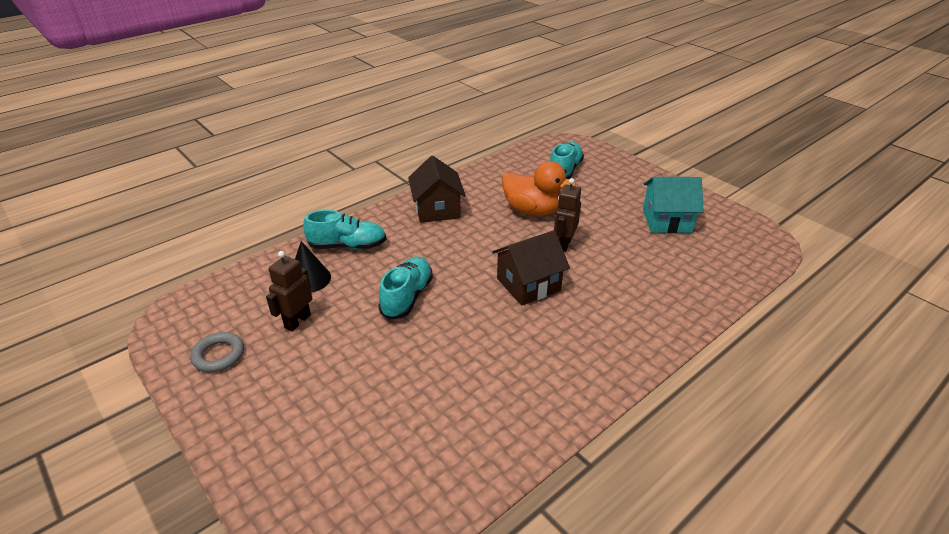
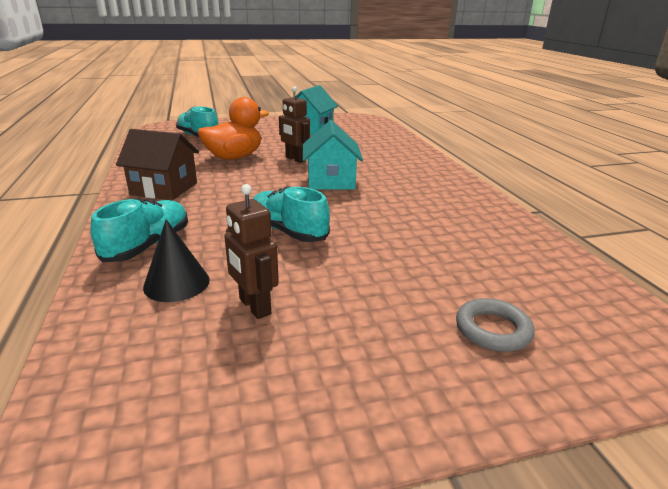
camera: 65 degrees left, 10 degrees down
(218, 355) = (259, 394): grey ring -> grey ring (493, 330)
(528, 284) = (331, 181): brown house -> turquoise house

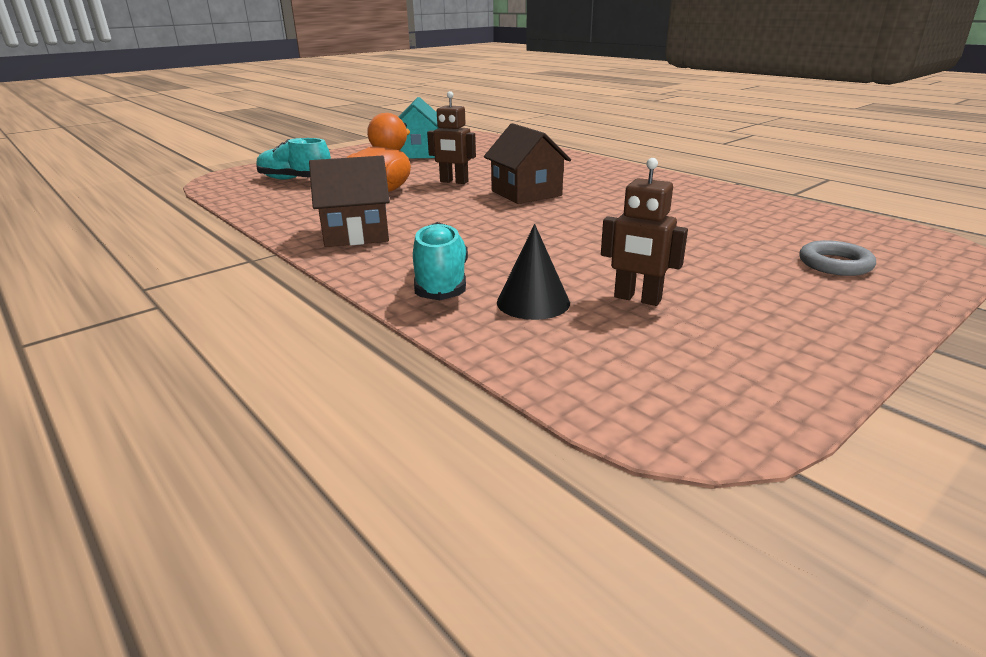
camera: 25 degrees left, 0 degrees up
(287, 231) = (561, 240): turquoise shoe -> none
(331, 181) = (526, 193): turquoise house -> brown house

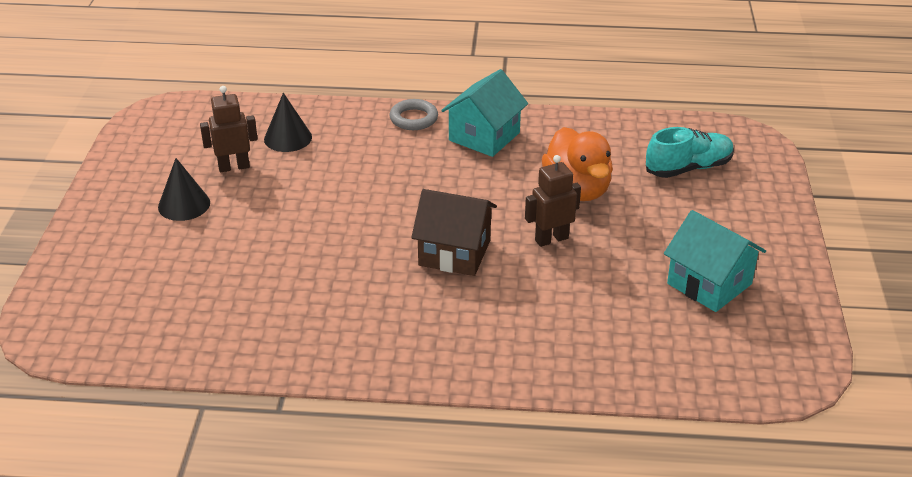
camera: 135 degrees right, 10 degrees up
(356, 234) = (484, 136): brown house -> turquoise house
(441, 283) = (356, 127): turquoise shoe -> none
(734, 286) = (184, 205): none -> black cone
(835, 264) = (126, 263): grey ring -> grey ring (413, 118)

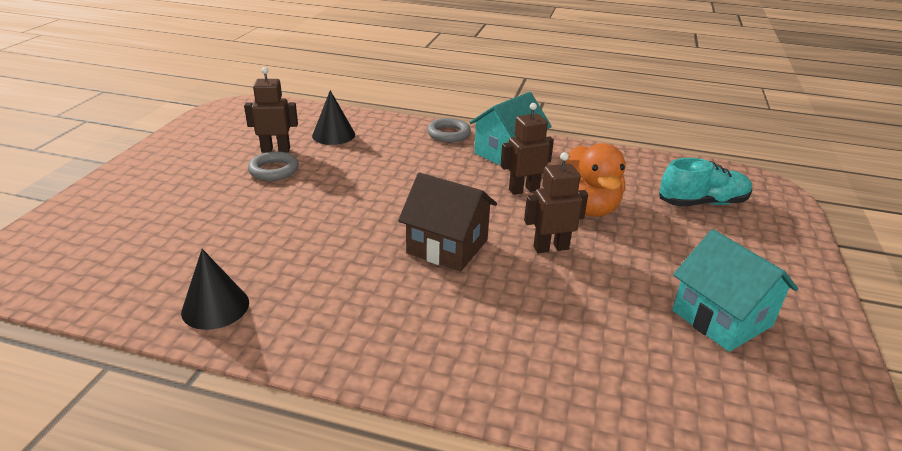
camera: 10 degrees right, 5 degrees down
(184, 205) = (215, 172): black cone -> black cone (215, 307)
(245, 193) = (274, 170): none -> grey ring
(511, 178) = (523, 190): none -> brown robot

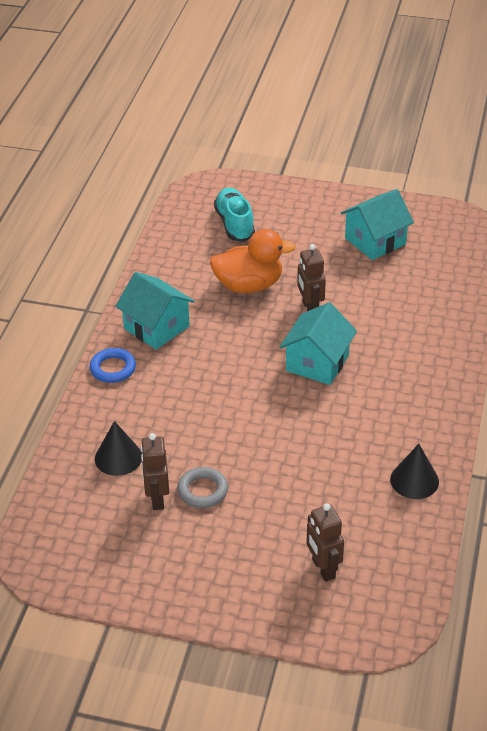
camera: 90 degrees left, 10 degrees up
(447, 246) = (317, 363): brown house -> turquoise house
(448, 134) = (113, 368): grey ring -> blue ring
(523, 190) = (224, 319): brown robot -> brown robot (323, 569)

